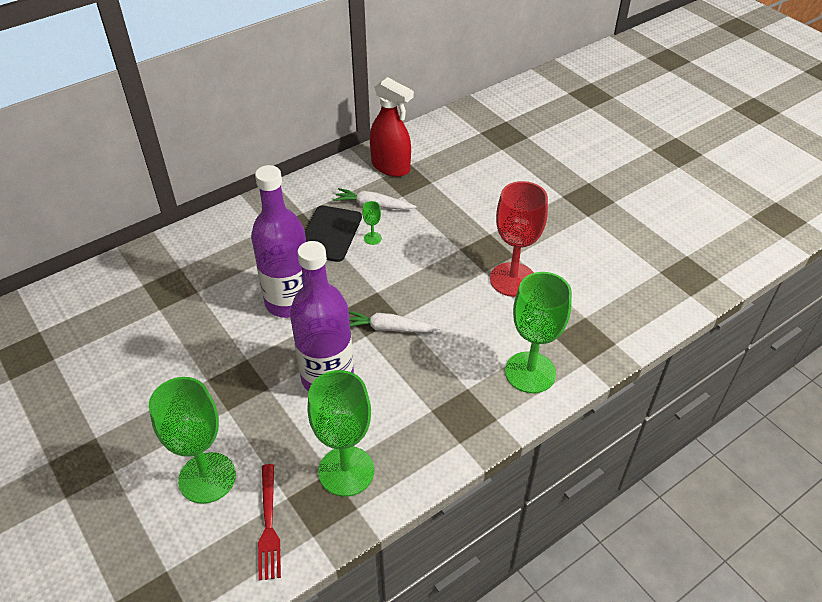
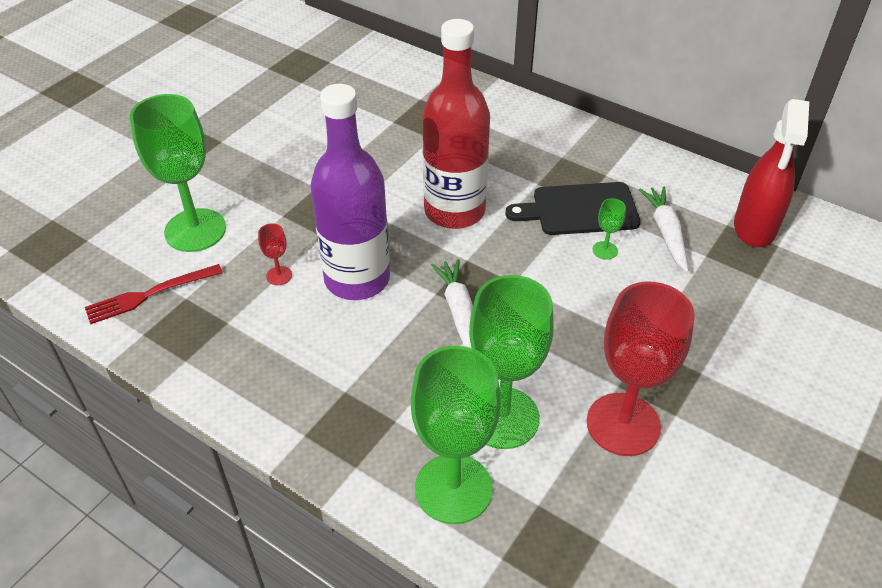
camera: 70 degrees right, 0 degrees up
(289, 302) = (454, 211): purple bottle -> red bottle
(297, 426) = (279, 276): none -> red goblet
(346, 471) = (232, 336): green goblet -> green goblet (503, 417)

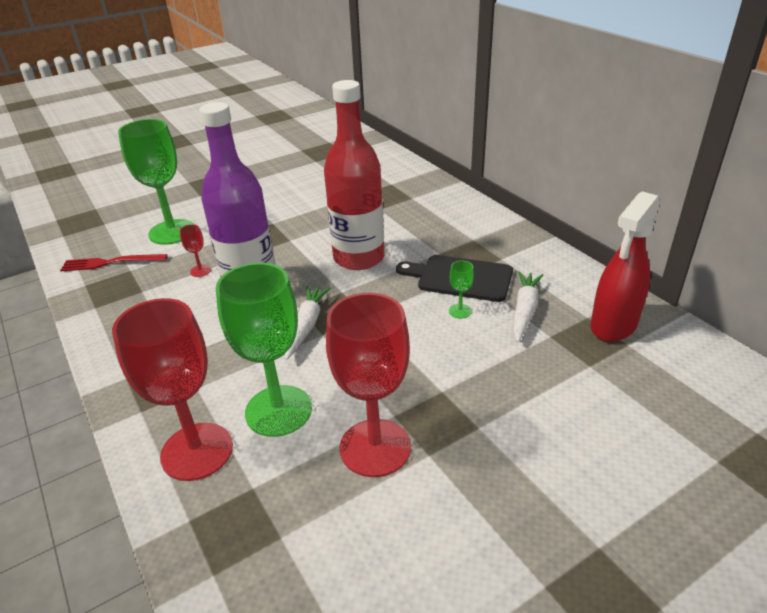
camera: 25 degrees right, 10 degrees down
(453, 488) = (197, 451): green goblet -> red goblet

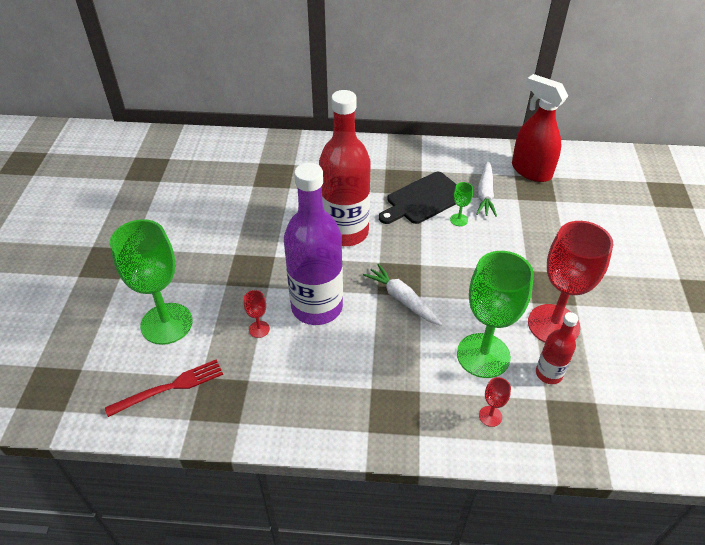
camera: 55 degrees left, 10 degrees up
(110, 263) = (170, 387): red fork -> red fork turned 150 degrees counterclockwise
(197, 451) = (490, 416): red goblet -> red goblet, size x0.40
(294, 474) = (548, 373): none -> red bottle
(524, 310) = (485, 194): white carrot -> white carrot turned 135 degrees counterclockwise
(613, 325) = (531, 171): red spray bottle -> red spray bottle turned 150 degrees clockwise

